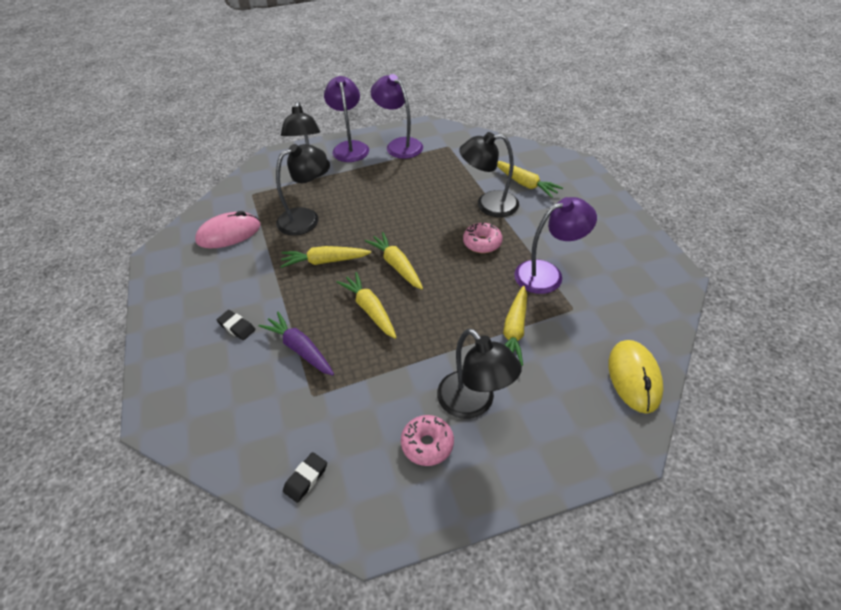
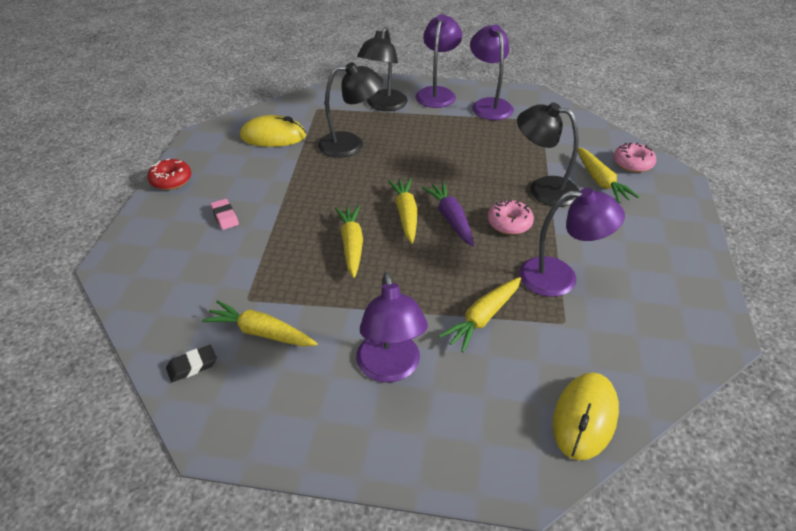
camera: 25 degrees right, 5 degrees down
(157, 311) = (171, 180): none -> red donut
(229, 233) = (273, 136): pink mouse -> yellow mouse
(237, 327) = (225, 217): black eraser -> pink eraser
(300, 349) = (264, 255): purple carrot -> purple carrot (451, 219)
(325, 261) = (340, 188): yellow carrot -> yellow carrot (261, 332)
(427, 444) = (319, 385): pink donut -> pink donut (633, 163)
(473, 403) = (390, 369): black lamp -> purple lamp

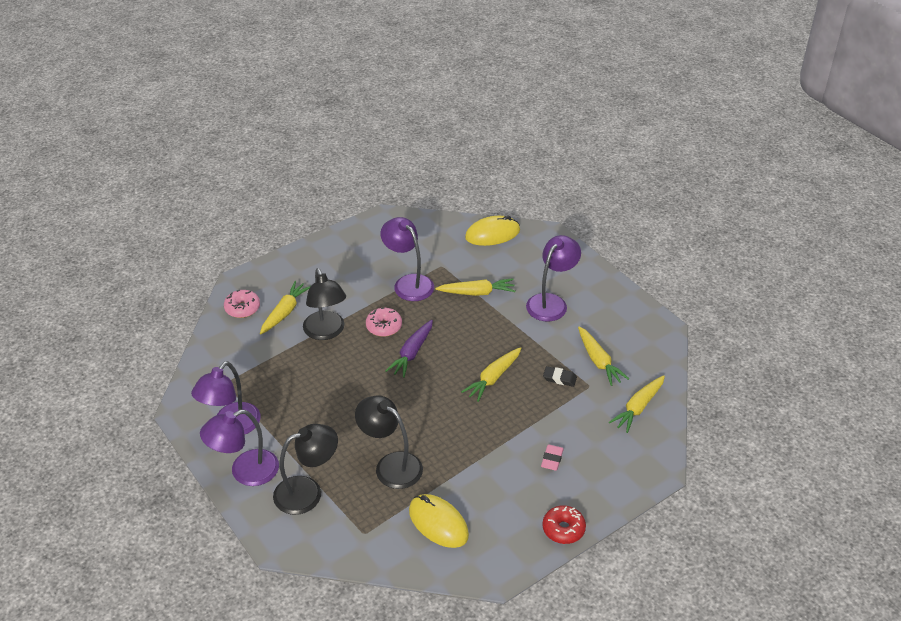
camera: 135 degrees left, 0 degrees up
(192, 366) = (649, 367): black eraser -> black eraser (559, 378)
(406, 215) = (434, 375): yellow carrot -> yellow carrot (638, 408)

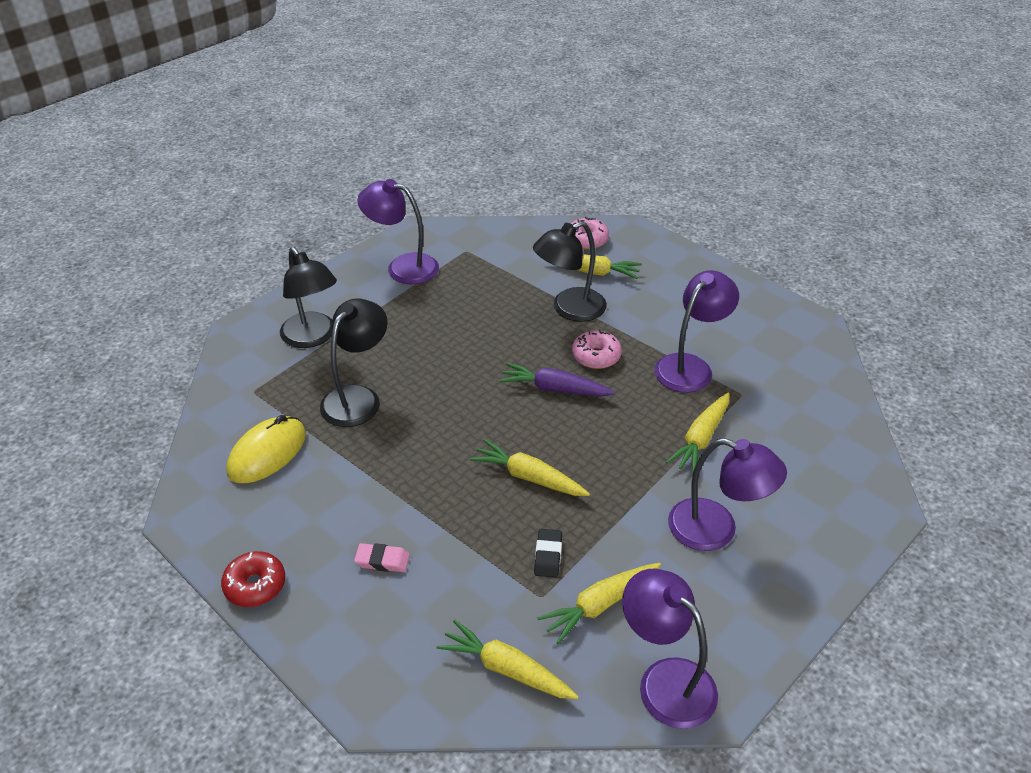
camera: 80 degrees right, 0 degrees up
(245, 472) = (338, 288): purple lamp -> purple lamp (665, 680)
(477, 293) = (701, 439): yellow carrot -> yellow carrot turned 45 degrees clockwise
(492, 234) = (844, 441): yellow mouse -> none

